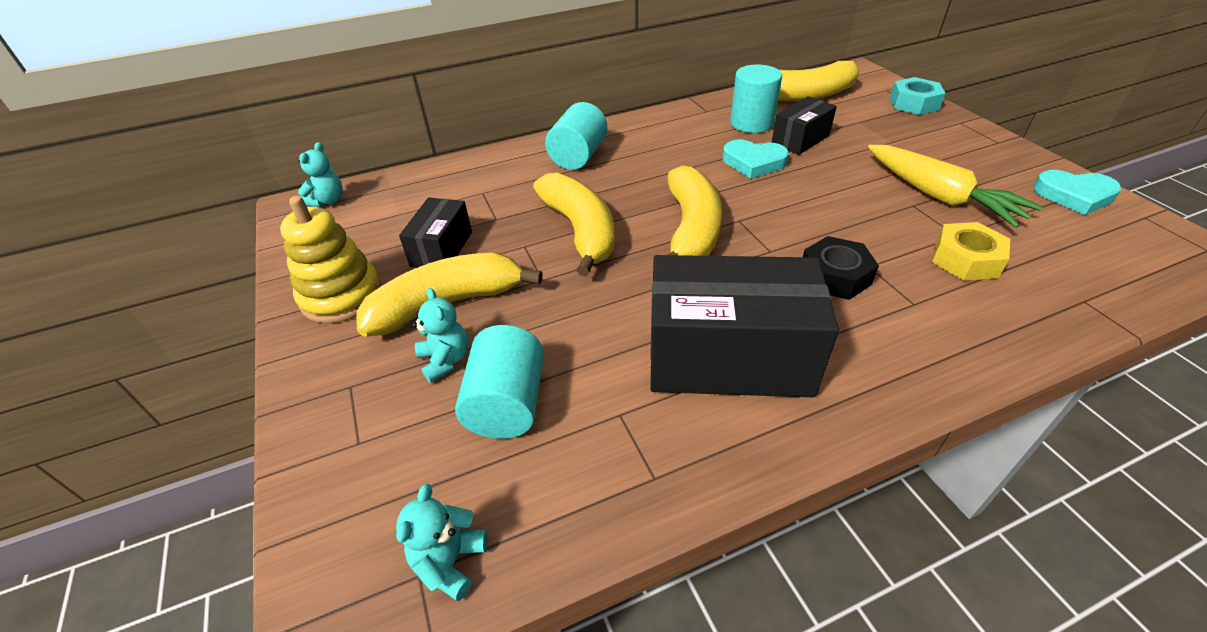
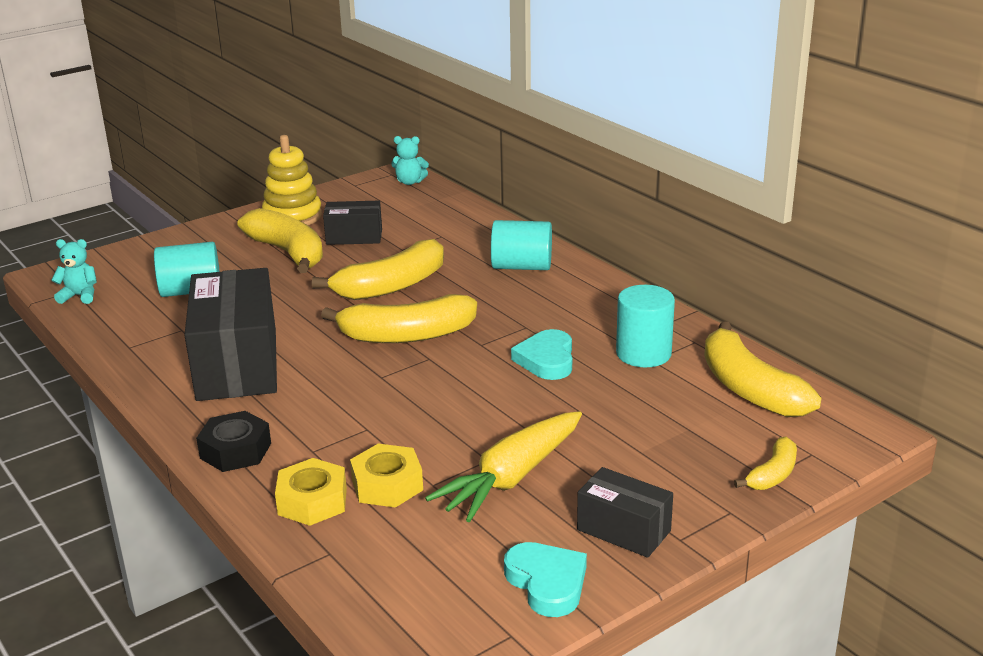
camera: 75 degrees right, 15 degrees down
(445, 360) = (230, 264): turquoise teddy bear -> none
(800, 139) = (615, 387): black box -> black box (623, 530)
(835, 276) = (347, 410): black nut -> black nut (235, 451)
(913, 103) = (772, 474): turquoise nut -> yellow banana
(1005, 307) = (312, 501): none -> yellow nut
(1074, 195) = (547, 583): turquoise heart -> turquoise heart turned 150 degrees clockwise

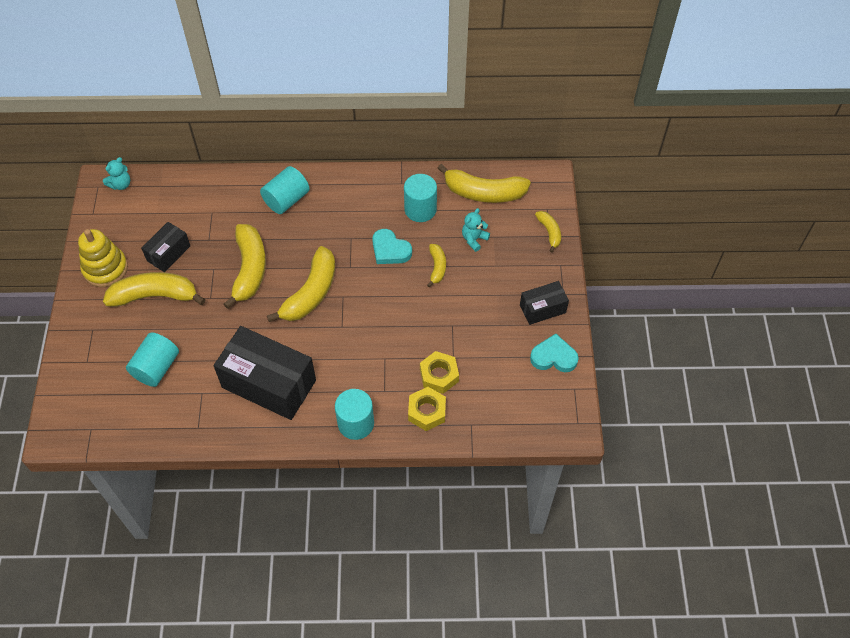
camera: 55 degrees left, 30 degrees up
(79, 296) = (103, 428): turquoise teddy bear -> turquoise teddy bear (474, 239)
(235, 451) = (356, 423): black nut -> turquoise cylinder
(511, 478) = (474, 325): yellow carrot -> none
(569, 405) = (437, 267): none -> yellow banana

